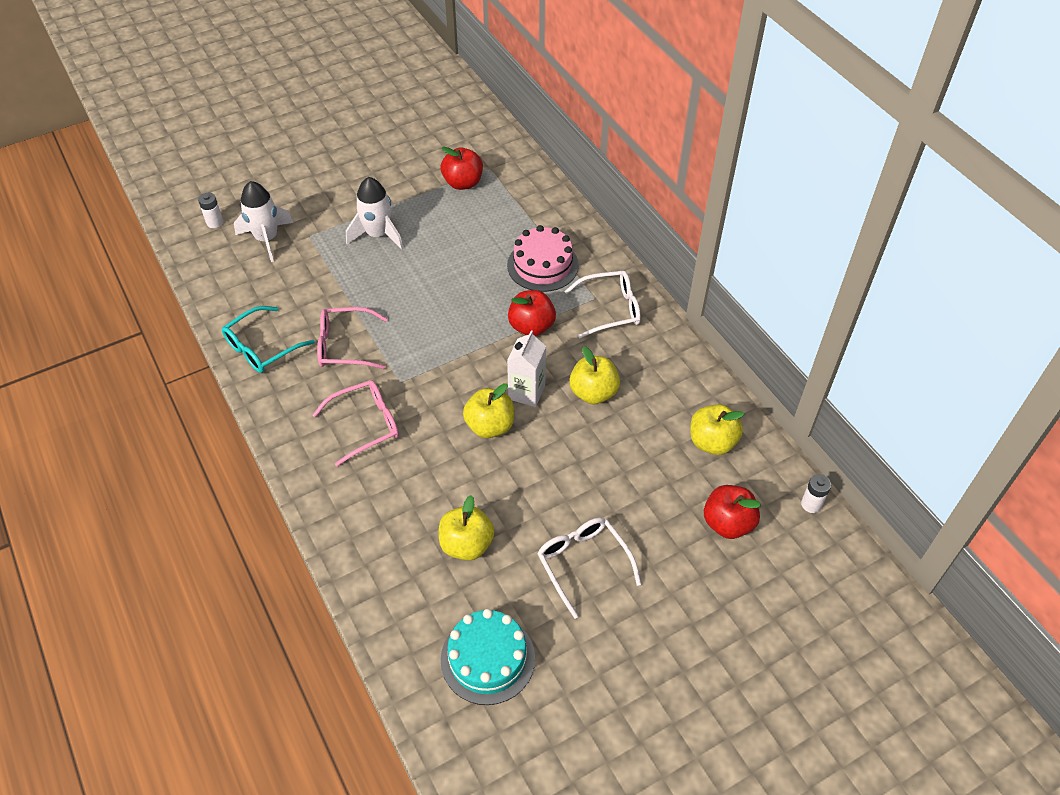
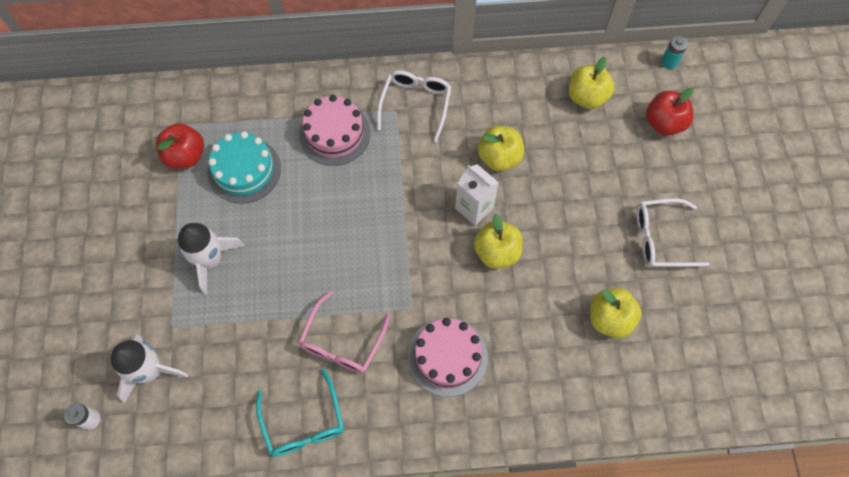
camera: 65 degrees left, 15 degrees up
(365, 425) = (447, 356): pink glasses -> pink cake
(487, 658) = (719, 344): turquoise cake -> turquoise cake (244, 170)
(531, 326) = (402, 173): red apple -> none
(811, 504) = (669, 62): white battery -> turquoise battery

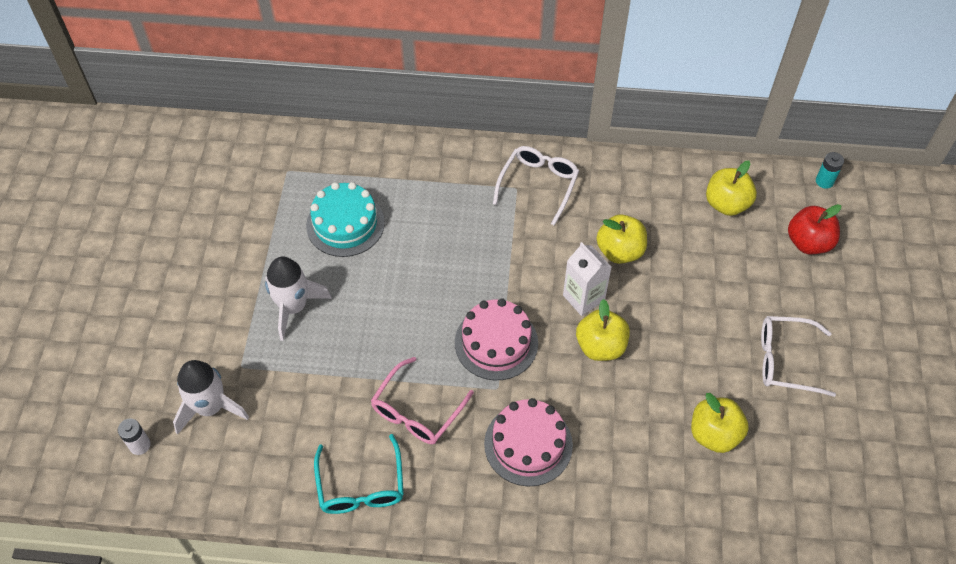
camera: 10 degrees right, 10 degrees down
(185, 156) = (287, 201): red apple -> none
(334, 133) = (447, 201): pink cake -> pink cake (496, 342)

